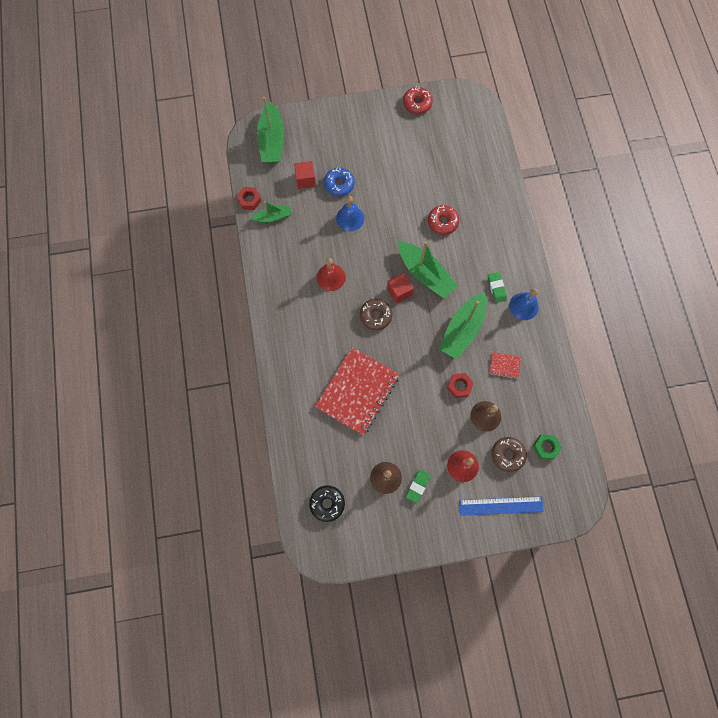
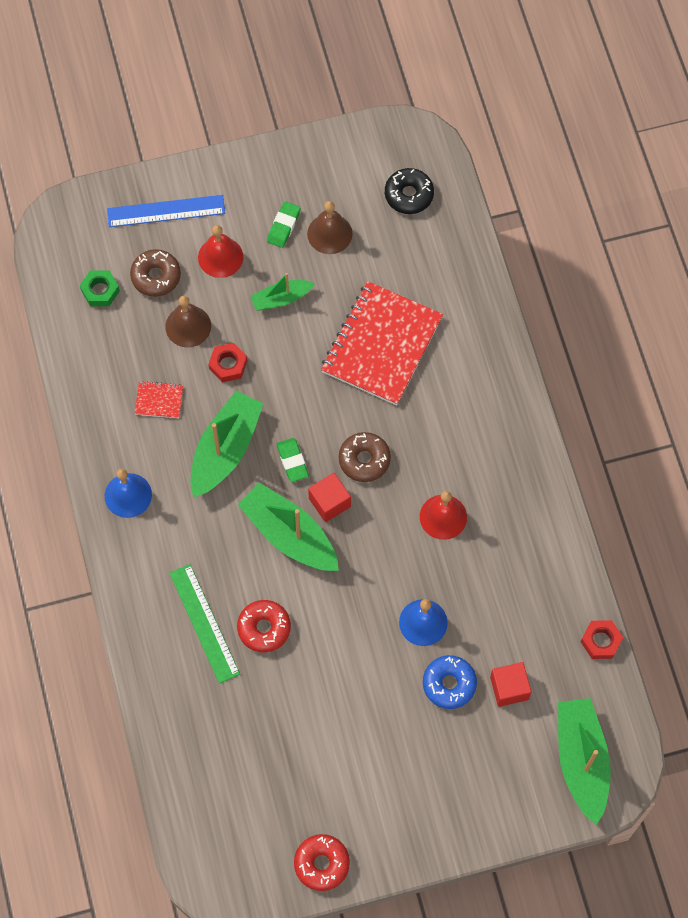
camera: 175 degrees right, 5 degrees down
(273, 217) = (554, 613): green boat -> green boat (281, 299)
(477, 228) = (204, 623): none -> green ruler
(496, 288) = (172, 521): green eraser -> green eraser (292, 461)

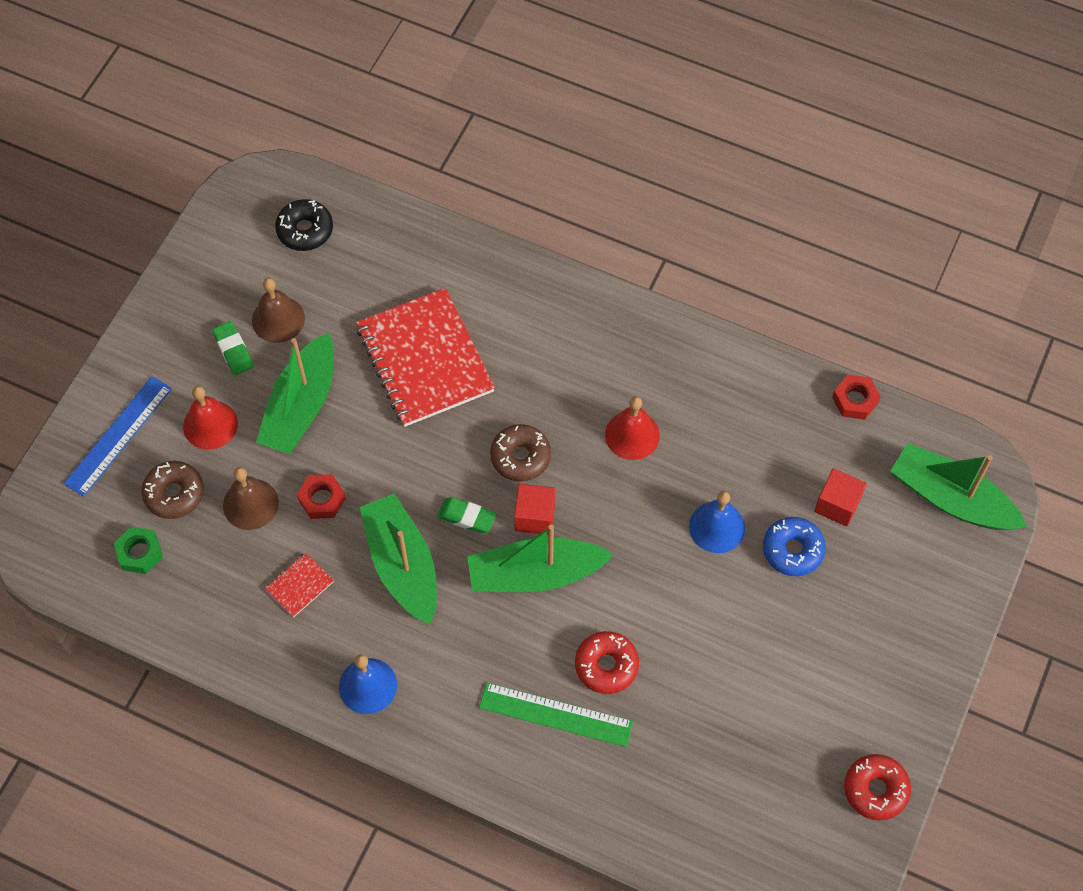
camera: 50 degrees left, 5 degrees down
(281, 299) = (301, 406): green boat -> green boat, size x1.78

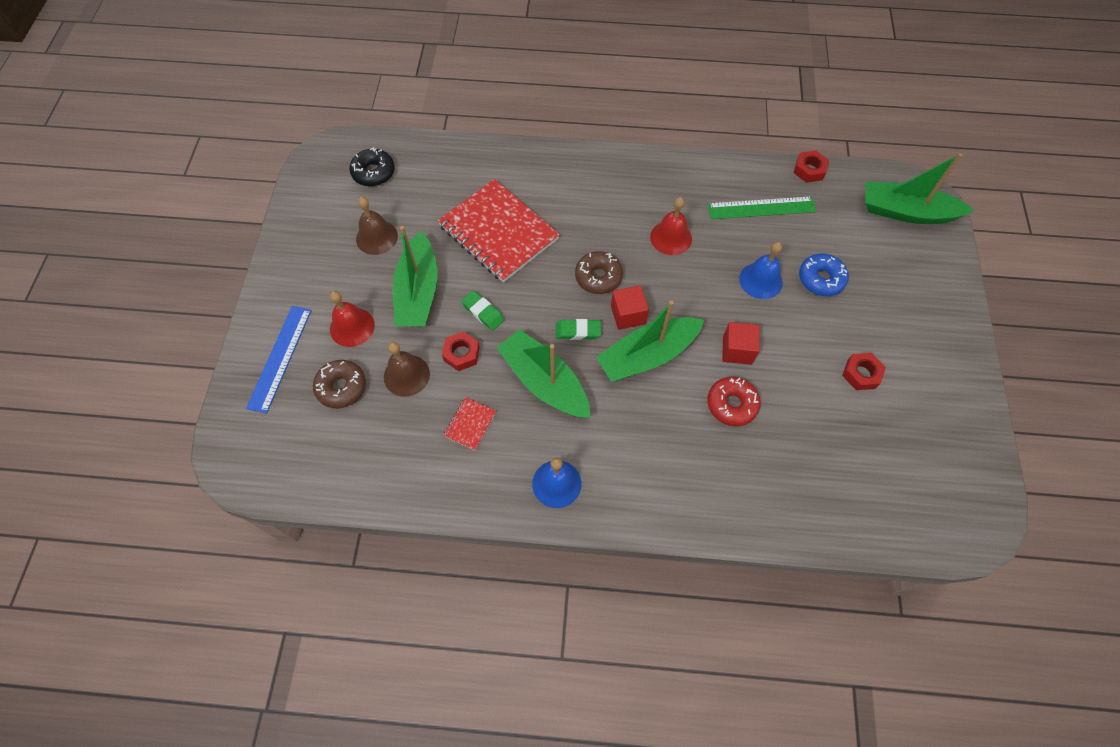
camera: 20 degrees left, 0 degrees up
(140, 553) = (329, 442): green nut -> none
(233, 350) = (350, 269): green eraser -> green eraser (483, 312)
(555, 715) = (712, 454): green ruler -> green ruler (761, 208)
(779, 683) = (861, 374): none -> red nut
(837, 504) = (834, 239): red cube -> red cube (737, 350)
(875, 789) = (969, 427): red donut -> none

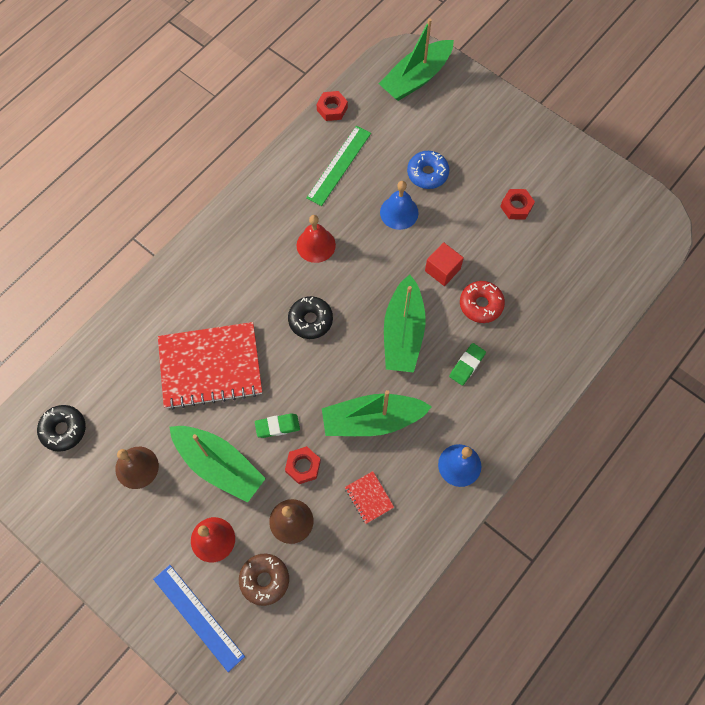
camera: 55 degrees left, 5 degrees up
(578, 331) = (347, 367): green eraser -> green eraser (467, 365)
(598, 277) = (310, 320): brown donut -> black donut
(628, 315) = (359, 322): red cube -> none

